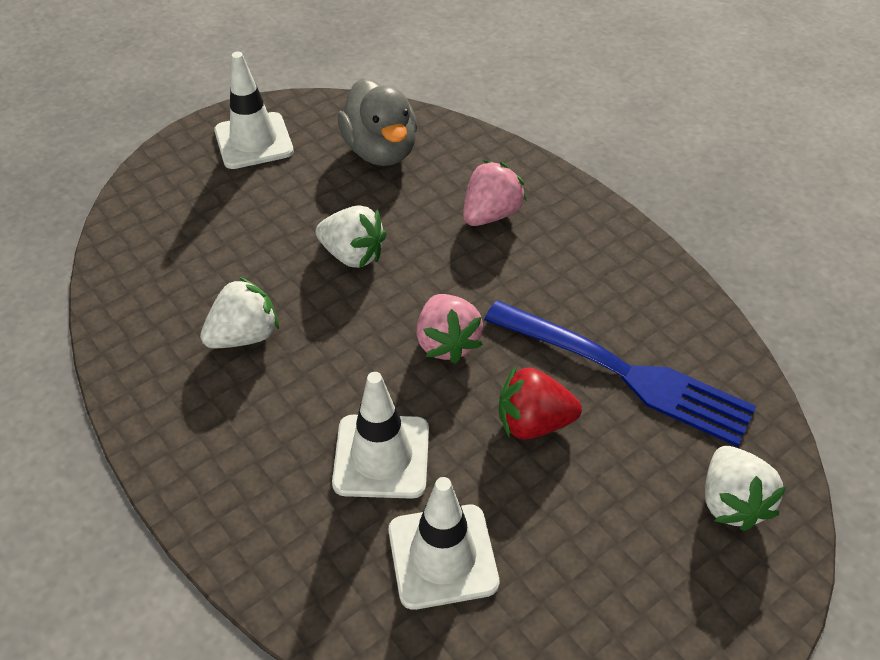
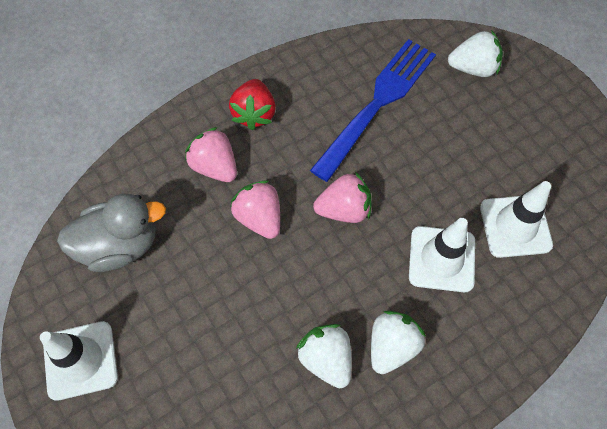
camera: 85 degrees left, 15 degrees up
(353, 255) = (246, 272): white strawberry -> white strawberry (392, 346)
(425, 260) = (259, 218): none -> pink strawberry
(533, 422) = (415, 162): red strawberry -> red strawberry (254, 113)

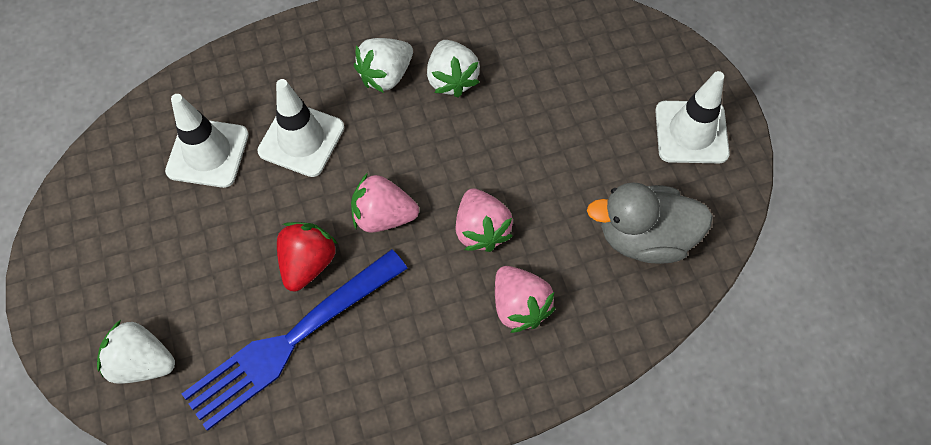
camera: 165 degrees left, 0 degrees up
(254, 113) = (453, 368): red strawberry -> red strawberry (308, 263)

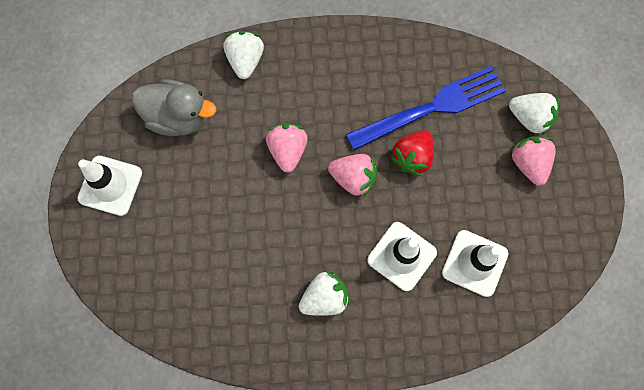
camera: 165 degrees left, 10 degrees up
(451, 79) = (273, 280): white strawberry -> white strawberry (245, 60)
(519, 306) = (278, 93): pink strawberry -> pink strawberry (528, 163)

